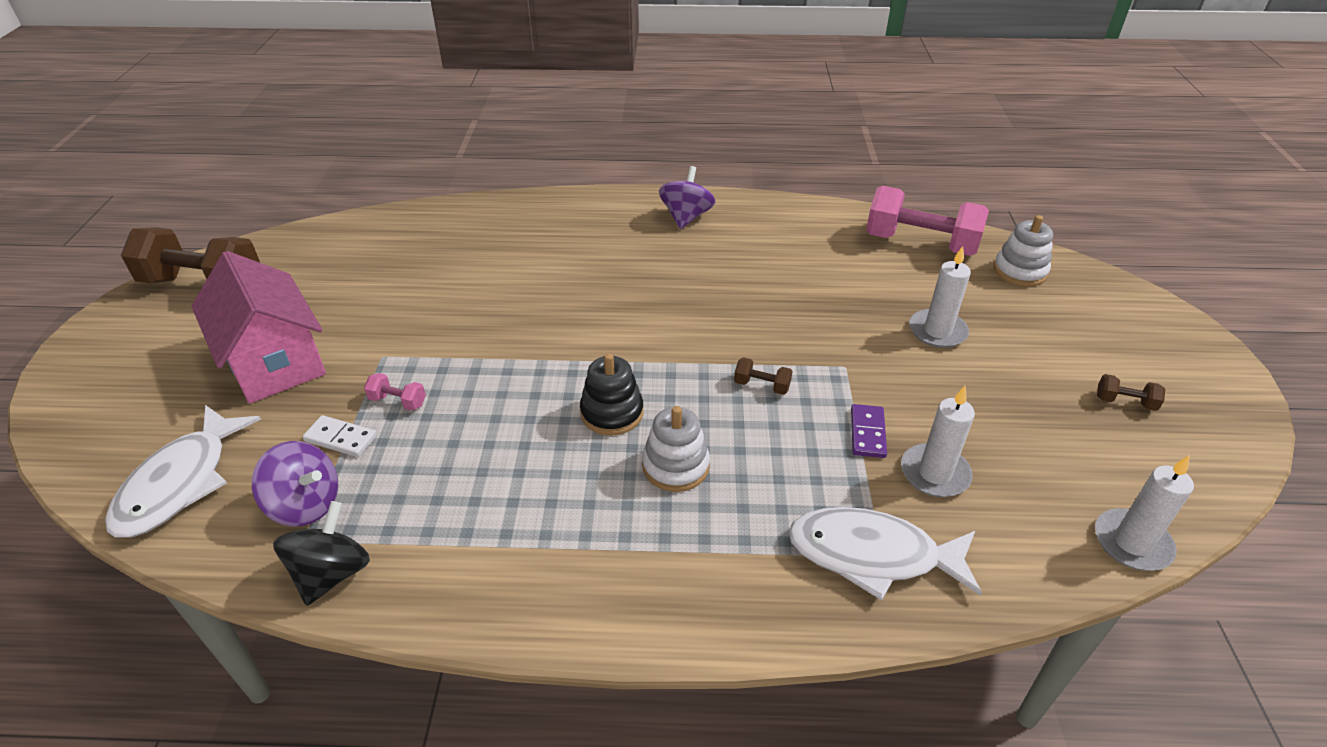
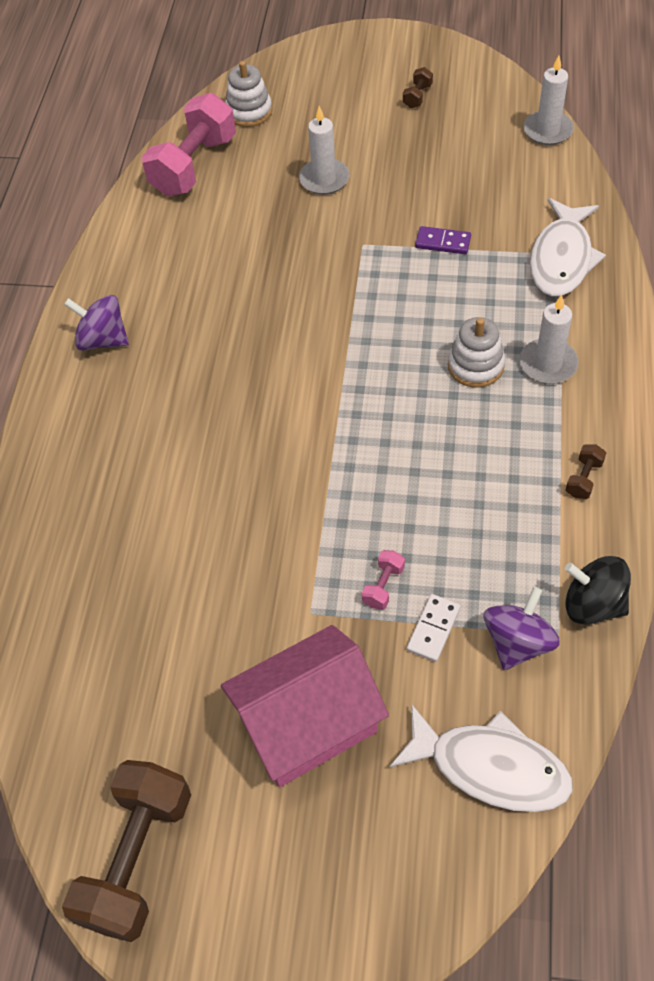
camera: 80 degrees left, 15 degrees up
(612, 413) = (410, 408): black stacking toy -> none
(762, 386) = (383, 301): brown dumbbell -> brown dumbbell (583, 478)
(934, 473) = (486, 212): white candle -> white candle (548, 364)

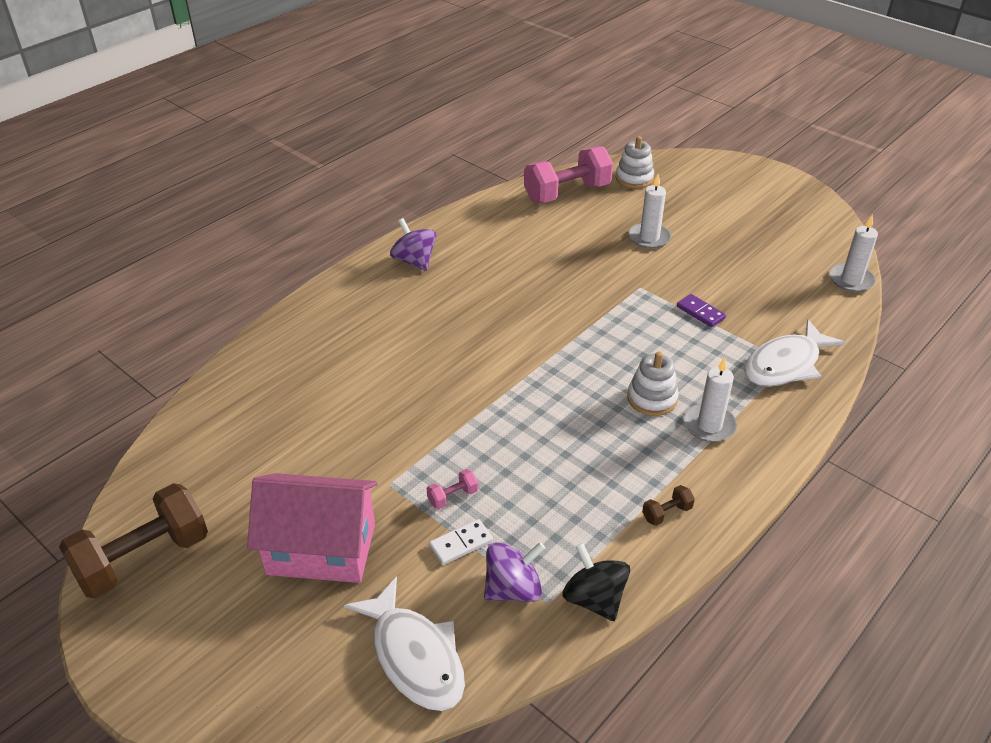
camera: 30 degrees right, 15 degrees down
(417, 96) = (766, 218): brown dumbbell -> none

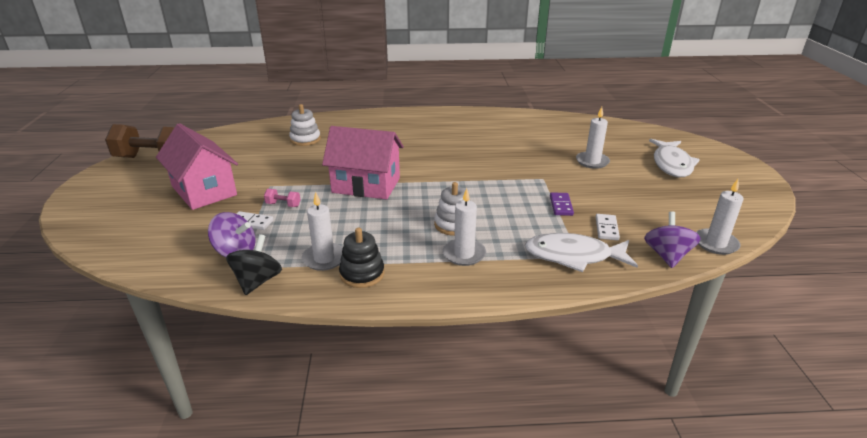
camera: 45 degrees right, 10 degrees down
(414, 261) = (439, 119): purple spinning top -> purple spinning top (667, 256)
(414, 656) = (156, 246): white fish -> white fish (671, 164)
(494, 408) = (366, 185): none -> pink house
(567, 193) = (575, 126): pink dumbbell -> none
(608, 525) = (324, 258): none -> white candle
(634, 178) = (633, 135): white stacking toy -> white stacking toy (305, 139)
(666, 513) = (362, 274): brown dumbbell -> black stacking toy
(767, 316) = (606, 228): none -> white domino

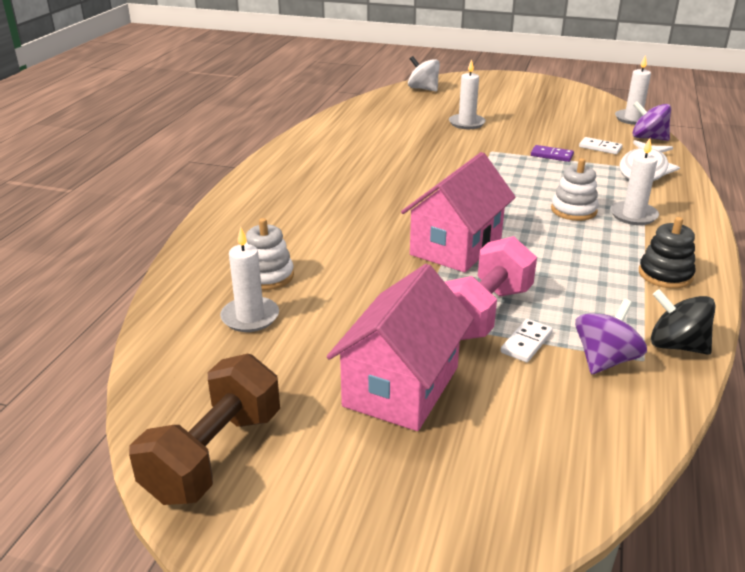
camera: 70 degrees left, 0 degrees up
(204, 191) = (401, 386): pink house -> pink house turned 45 degrees counterclockwise
(283, 205) = (484, 313): pink dumbbell -> pink dumbbell, size x2.44
(324, 258) = (631, 294): white candle -> white candle (250, 317)
(650, 134) = (423, 89): none -> white spinning top
(671, 164) = (491, 97): white fish -> none

